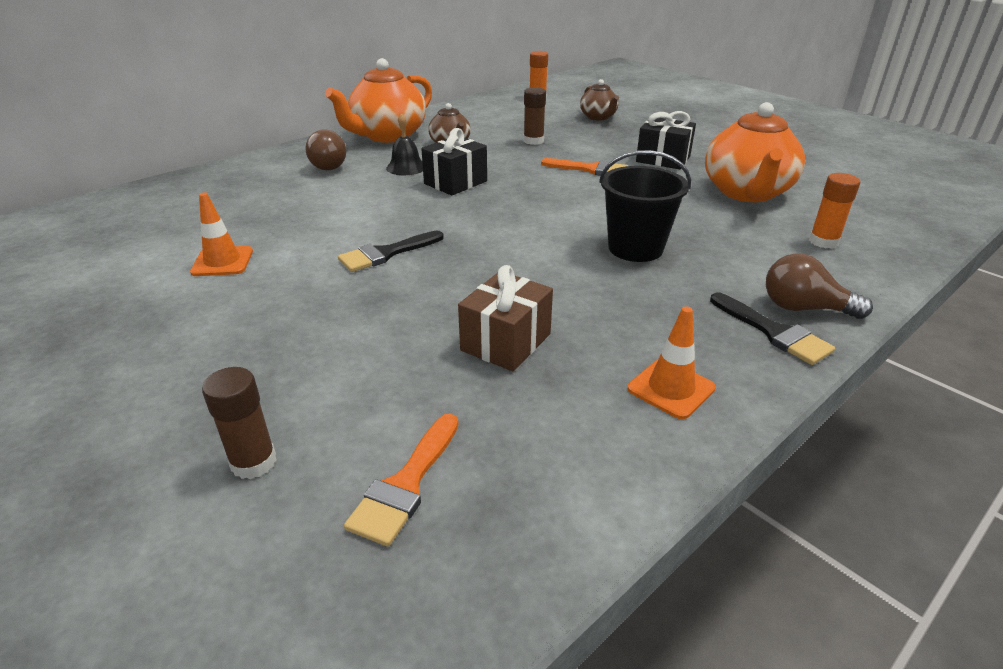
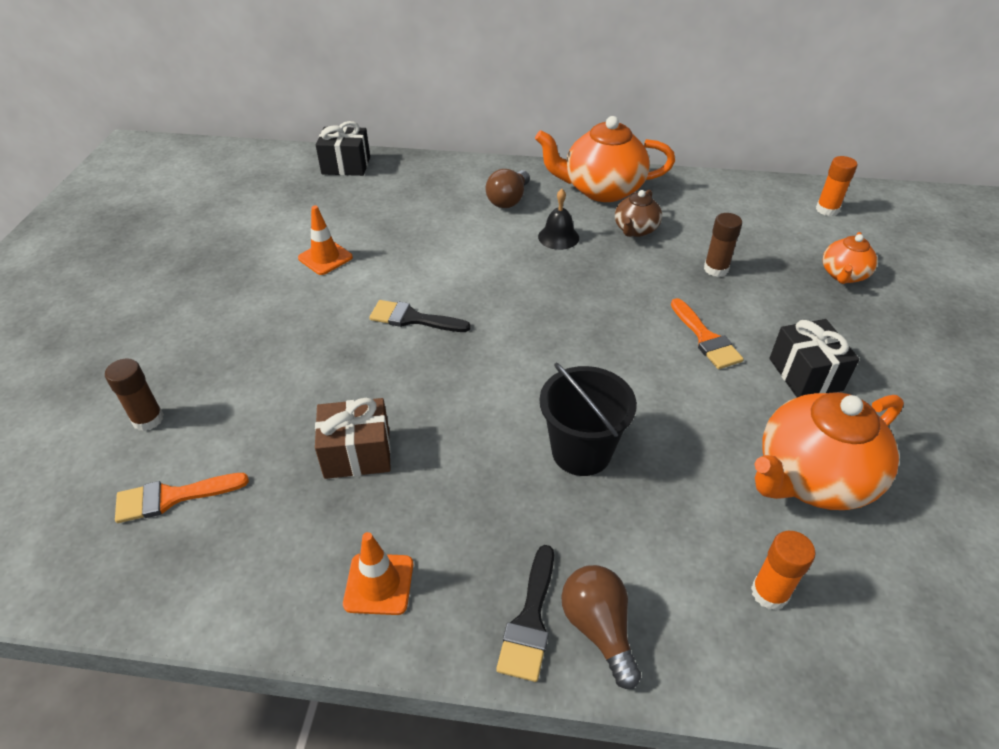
camera: 50 degrees right, 10 degrees up
(455, 182) = (567, 278): black gift -> black gift (346, 165)
(598, 117) = (843, 275): brown teapot -> orange teapot

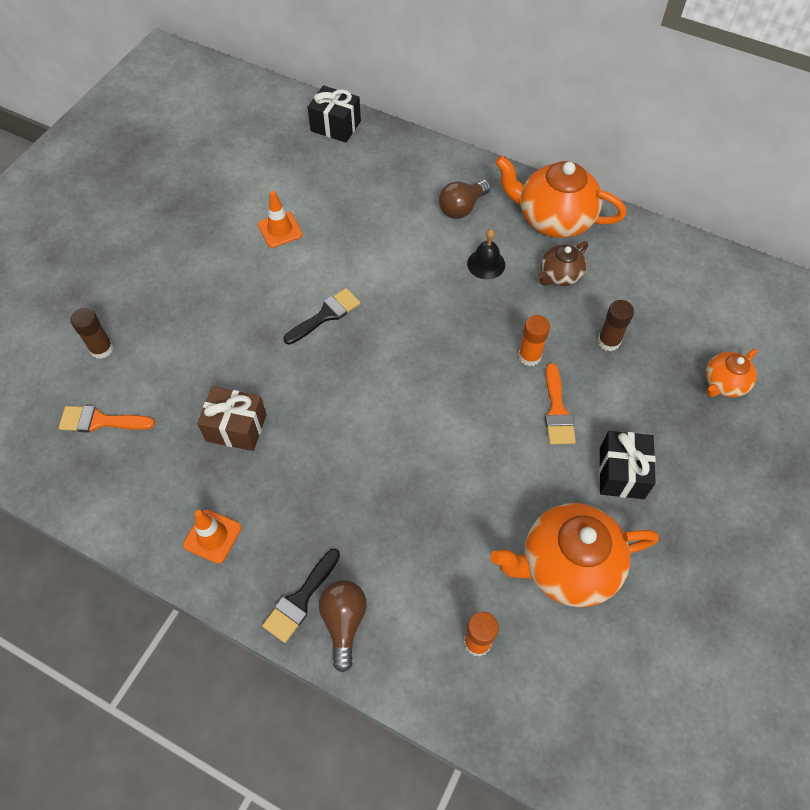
camera: 20 degrees right, 15 degrees up
(413, 318) = (326, 315): black brush -> black brush turned 105 degrees clockwise
(581, 451) = (400, 482): black bucket -> none
(827, 209) = (759, 304): orange glue stick -> orange glue stick (529, 356)

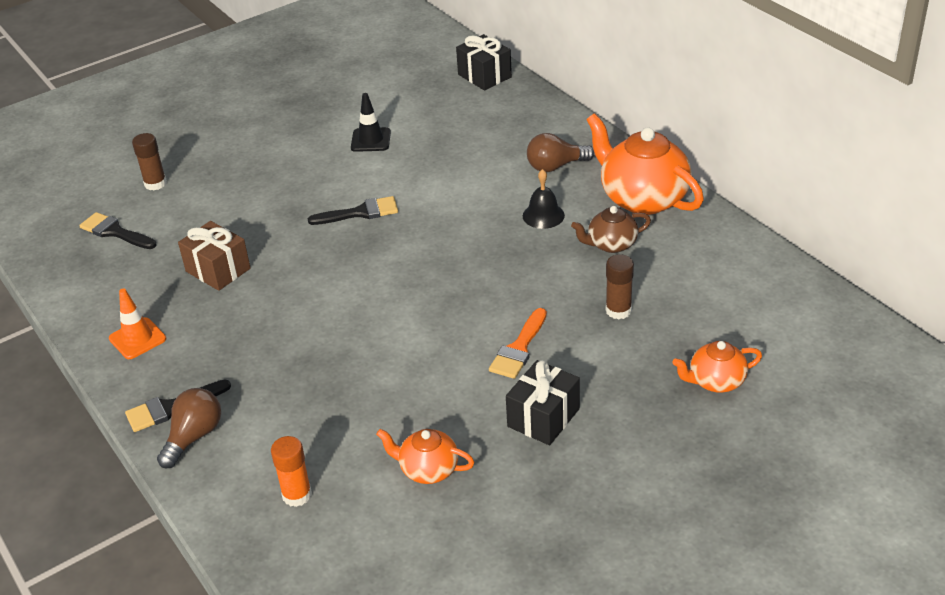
camera: 30 degrees right, 20 degrees down
(100, 421) = (115, 232): orange brush -> black brush
(280, 230) = (371, 140): orange traffic cone -> black traffic cone
(529, 356) = (527, 298): orange glue stick -> none
(566, 566) = (427, 469): orange teapot -> orange teapot, size x0.54

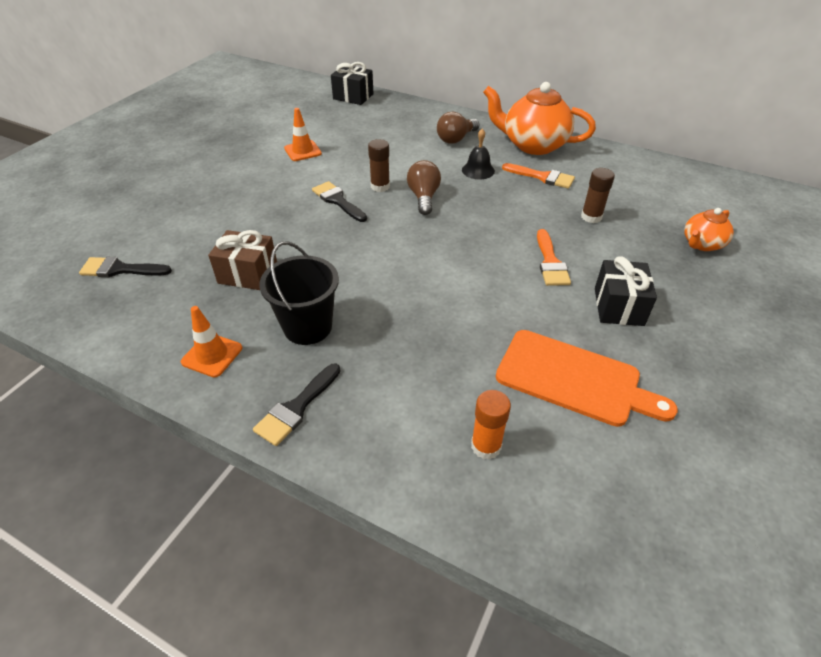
camera: 30 degrees left, 5 degrees up
(155, 183) = (134, 222): brown glue stick -> brown glue stick (380, 186)
(194, 437) = (341, 428): brown light bulb -> brown light bulb (423, 197)
(232, 339) = (307, 327): none -> black bucket
(360, 213) = (338, 201): black brush -> black brush turned 90 degrees counterclockwise
(371, 140) = (303, 151): black traffic cone -> orange traffic cone
(427, 469) = (574, 379): orange teapot -> orange cutting board
(611, 244) = (542, 177): brown teapot -> orange brush

